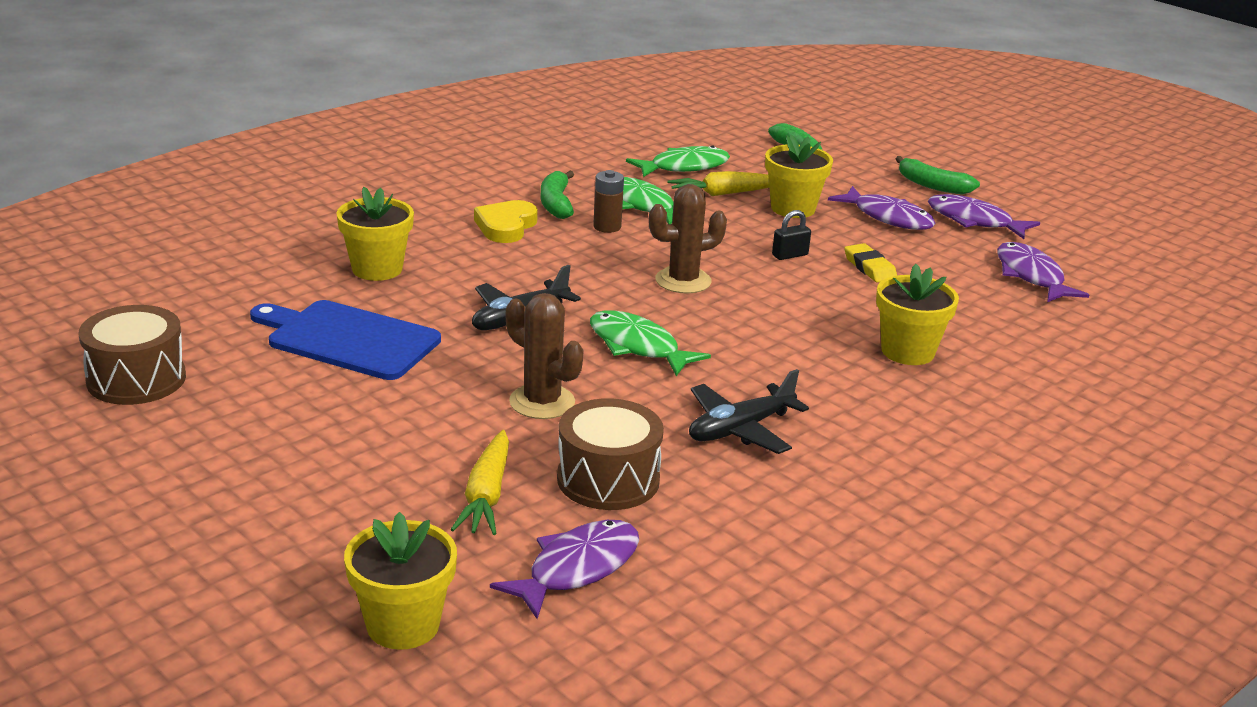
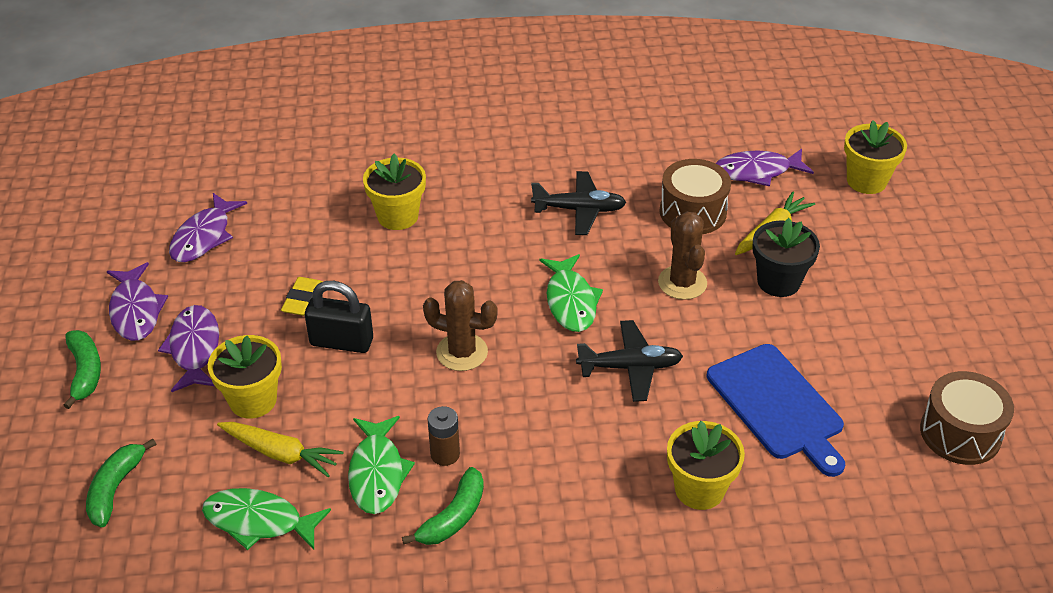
camera: 140 degrees left, 15 degrees up
(432, 443) = (778, 281): none -> black flower pot
(506, 226) = (534, 501): yellow heart -> none
(790, 255) = (341, 342): black padlock -> black padlock, size x1.79

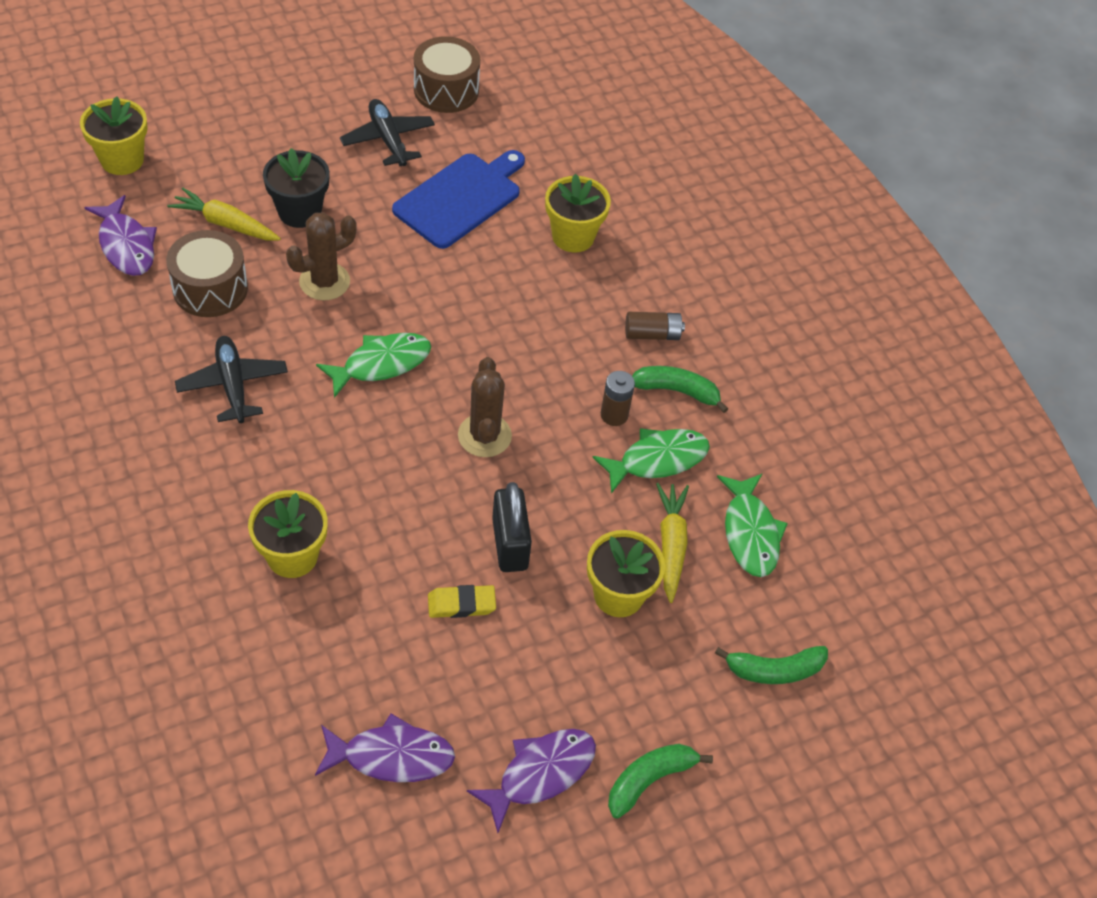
camera: 115 degrees left, 10 degrees up
(194, 348) = (572, 682): purple fish -> none
(536, 519) = (652, 334): none -> brown battery
(630, 367) = (454, 303): black plane -> black plane (388, 140)

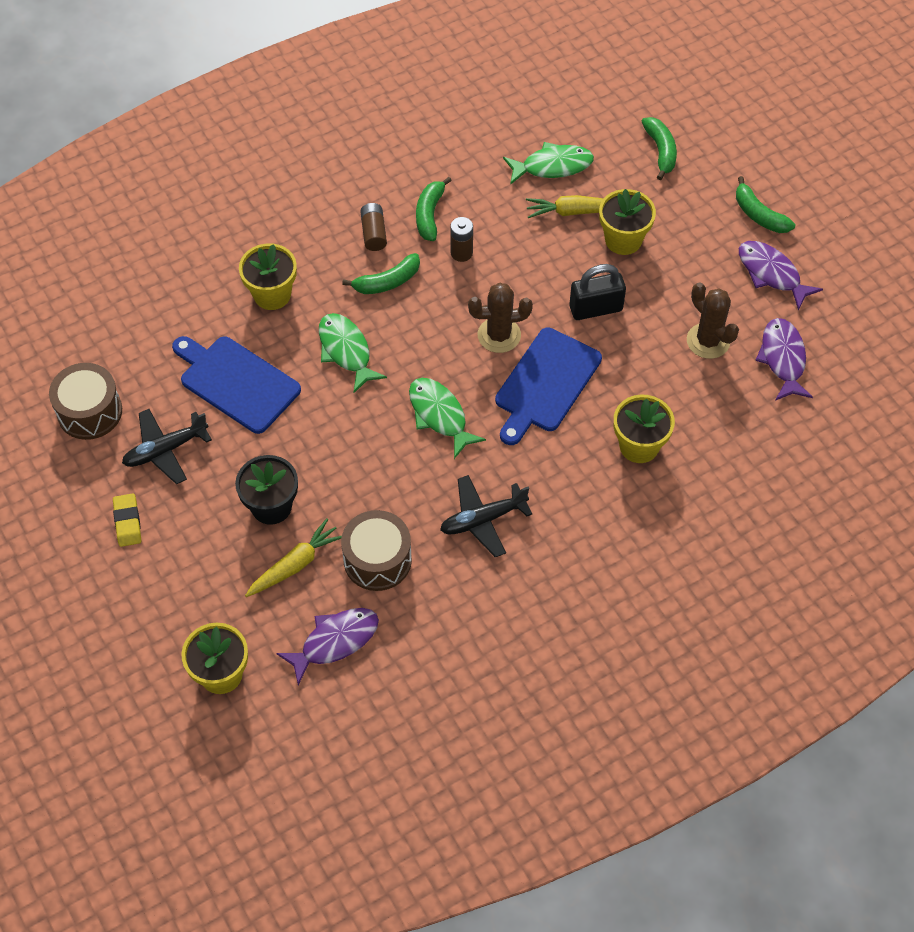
camera: 90 degrees left, 5 degrees up
(225, 224) = (295, 564): yellow carrot -> yellow carrot turned 150 degrees counterclockwise
(324, 282) = (354, 472): brown cactus -> brown cactus (708, 341)
(404, 472) = (545, 384): none -> blue cutting board
(461, 604) = (654, 332): yellow eraser -> yellow eraser (127, 522)
(578, 339) = (387, 282): none -> green banana
(657, 460) = (499, 223): green fish -> green fish (346, 351)

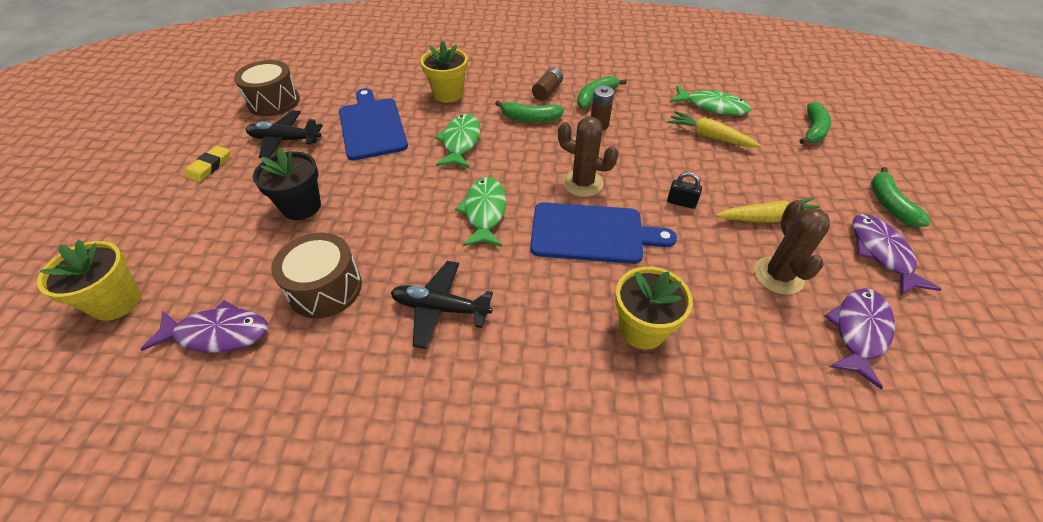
camera: 35 degrees right, 10 degrees down
(295, 564) = (267, 254): yellow carrot -> yellow carrot (767, 218)
(545, 384) = (592, 233): blue cutting board -> blue cutting board turned 150 degrees counterclockwise
(595, 308) = (681, 202): black padlock -> black padlock, size x0.56
(623, 240) = (740, 169): yellow flower pot -> none

